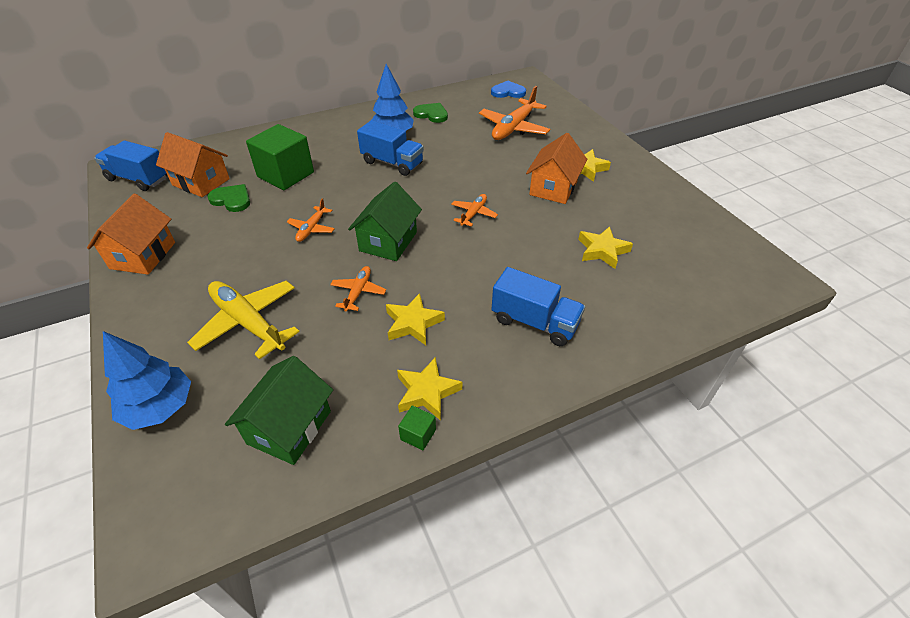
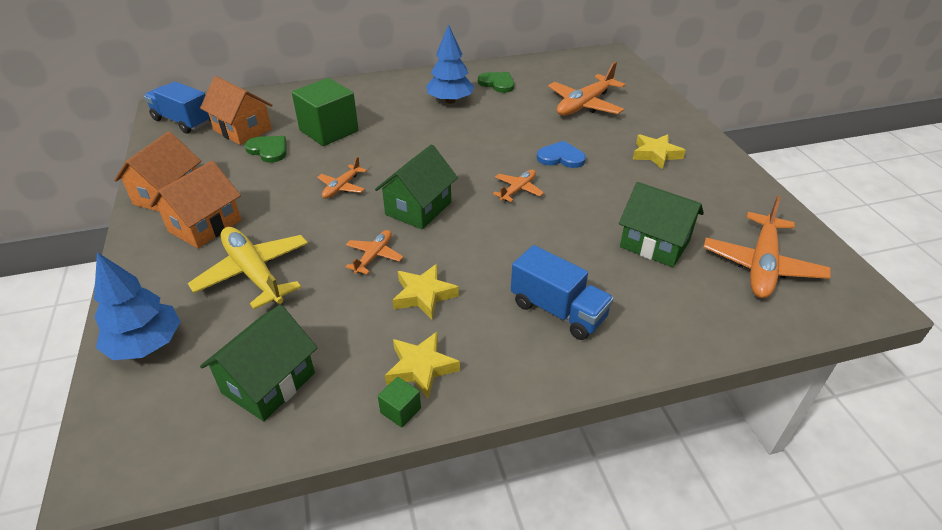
camera: 10 degrees right, 5 degrees down
(392, 163) = (443, 129): blue truck -> none
(508, 92) = (587, 67): blue heart -> blue heart (561, 157)
(553, 188) = (614, 172): orange house -> orange house (205, 226)
(602, 250) = (654, 244): yellow star -> green house
(693, 258) = (761, 265): none -> orange plane

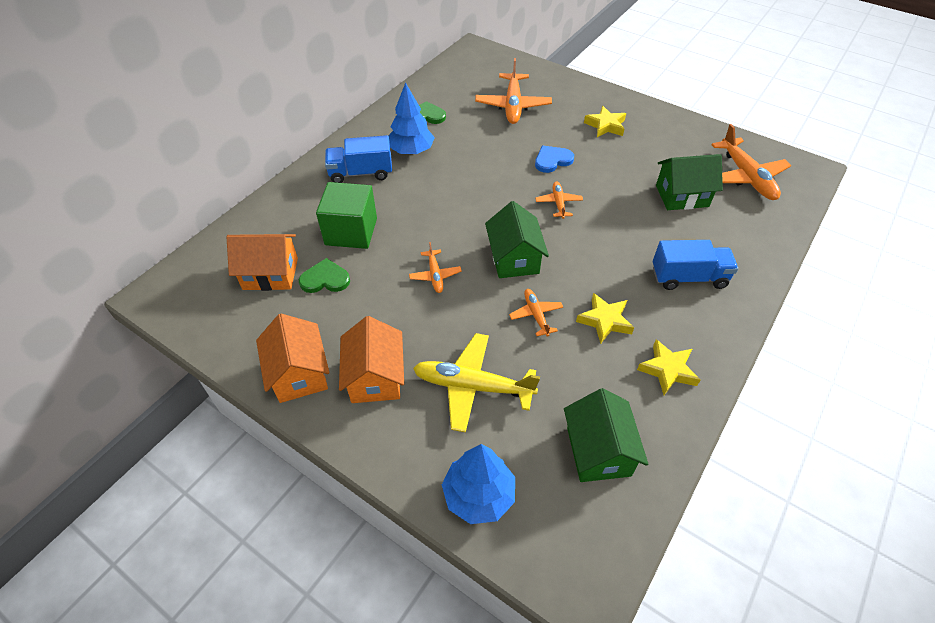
camera: 40 degrees left, 10 degrees up
(183, 121) = (195, 298): blue truck -> blue truck (361, 173)
(400, 410) = (692, 404): green cube -> none

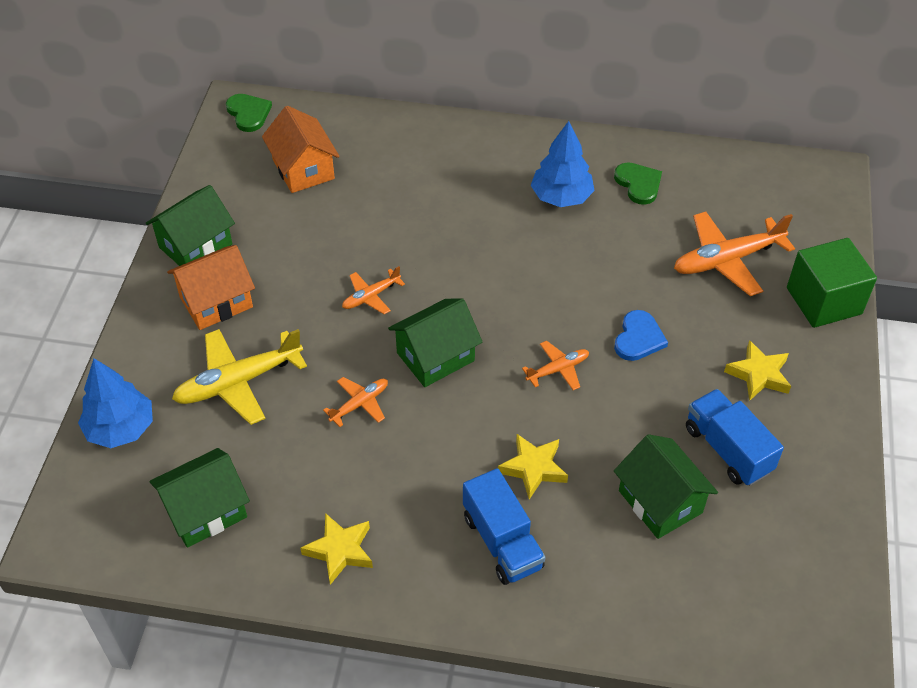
camera: 65 degrees right, 0 degrees up
(299, 373) = (195, 246): orange house -> green house
(325, 279) = (318, 212): green heart -> green heart (248, 113)
(351, 231) = (395, 202): green cube -> green cube (824, 301)
(361, 173) = (492, 170): blue truck -> blue truck (728, 449)
(473, 386) = (239, 382): yellow plane -> yellow plane turned 105 degrees counterclockwise
(552, 160) = (638, 338): blue heart -> blue heart turned 75 degrees clockwise
(604, 321) = (384, 471): yellow star -> yellow star (533, 468)
(746, 176) = (759, 575): orange plane -> none

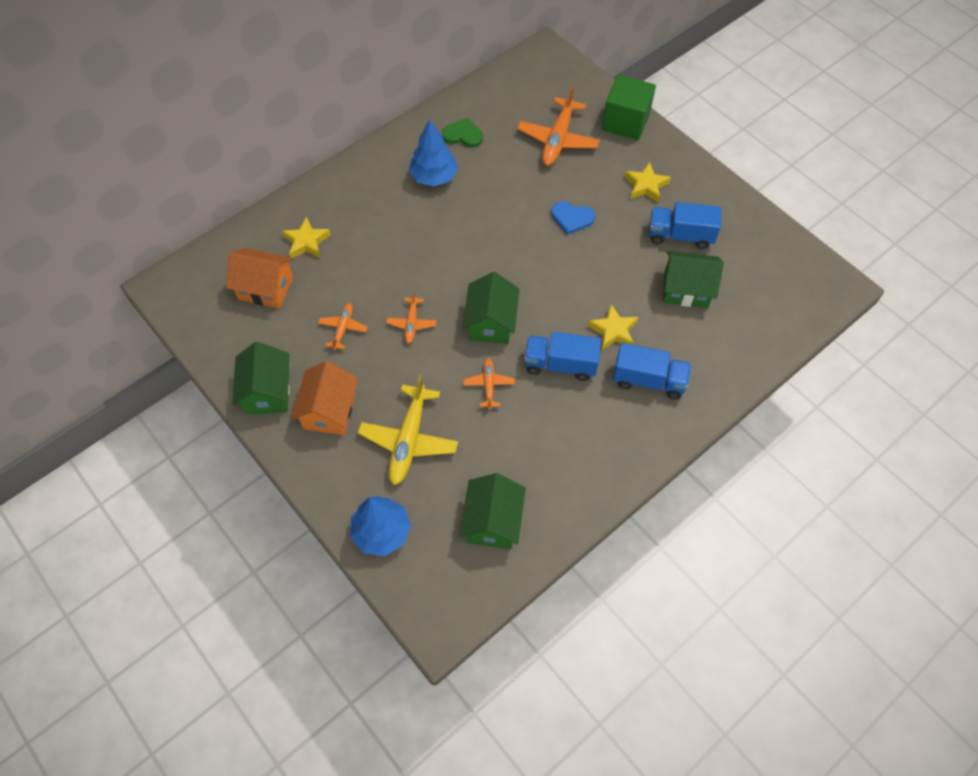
camera: 50 degrees left, 10 degrees up
(248, 113) = (179, 285): green heart -> none
(340, 550) = (585, 466): yellow star -> yellow star (306, 242)
(443, 448) = (560, 364): none -> blue truck
(557, 369) = (557, 271): orange plane -> orange plane (343, 329)
(638, 338) = (572, 218): blue heart -> blue heart turned 135 degrees clockwise

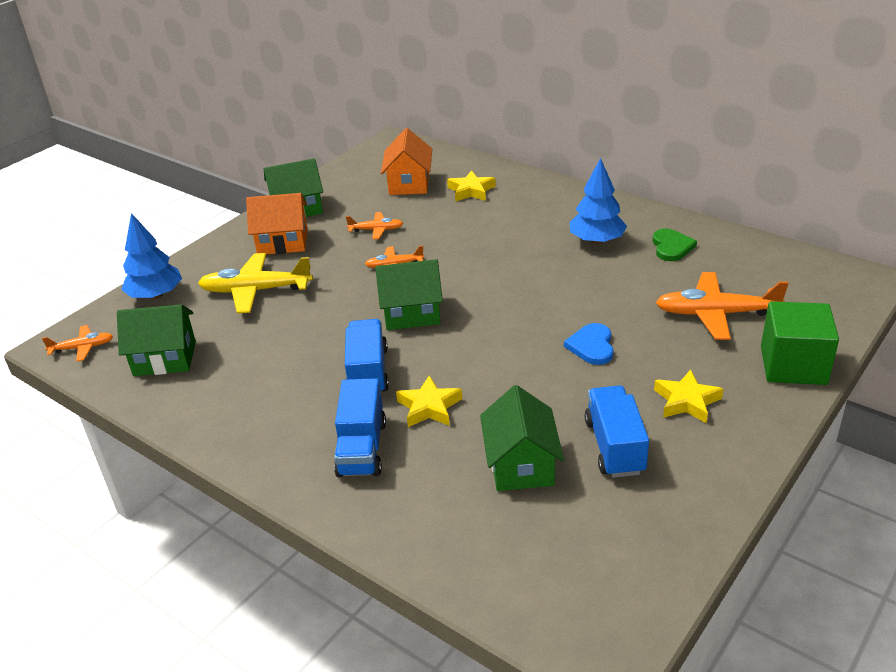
camera: 80 degrees right, 25 degrees down
(489, 385) = (329, 327): orange plane -> orange plane (82, 348)

